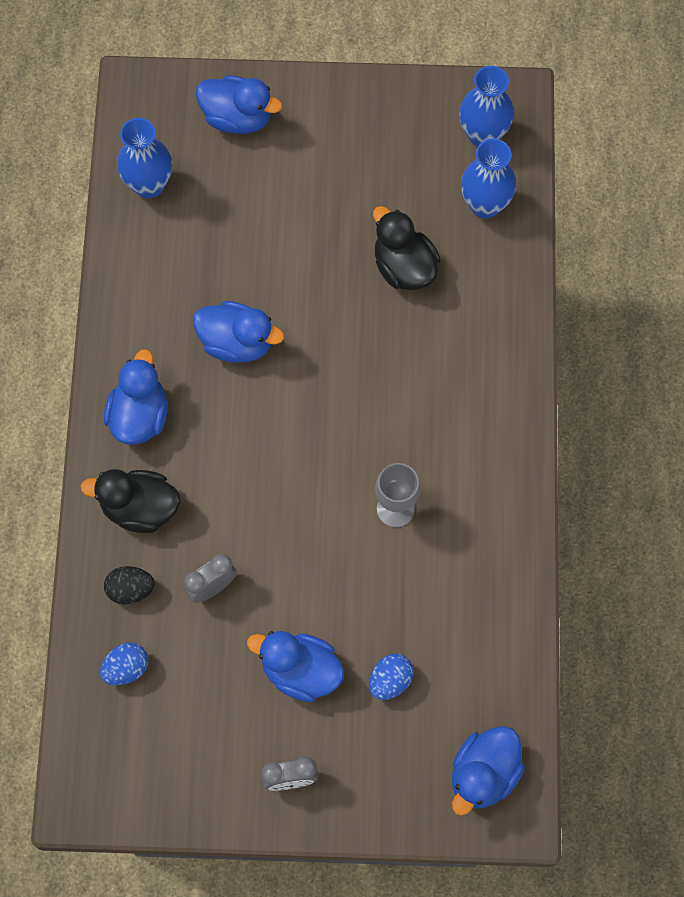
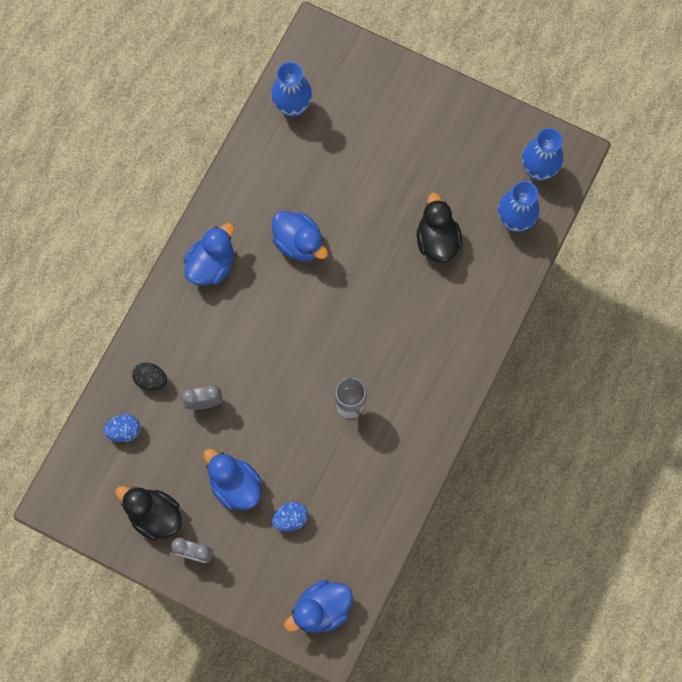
camera: 25 degrees right, 5 degrees up
(140, 508) = (182, 328): black duck -> black duck (155, 515)
(237, 117) = (374, 85): blue duck -> none

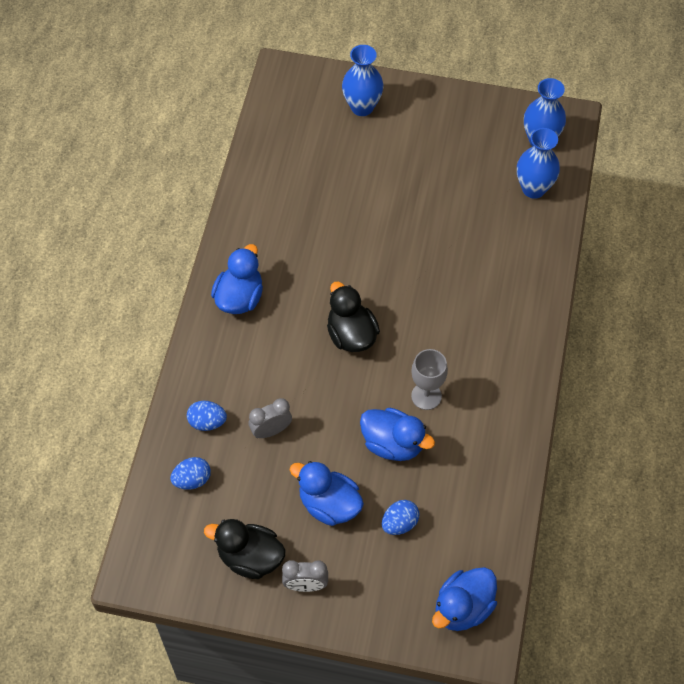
camera: 15 degrees left, 15 degrees down
(151, 380) = (207, 422): black egg -> blue egg
(292, 107) = (279, 138): blue vase -> blue vase (362, 107)
(299, 243) = (324, 257): blue duck -> blue duck (393, 444)
(437, 240) = (463, 223): black duck -> black duck (351, 335)

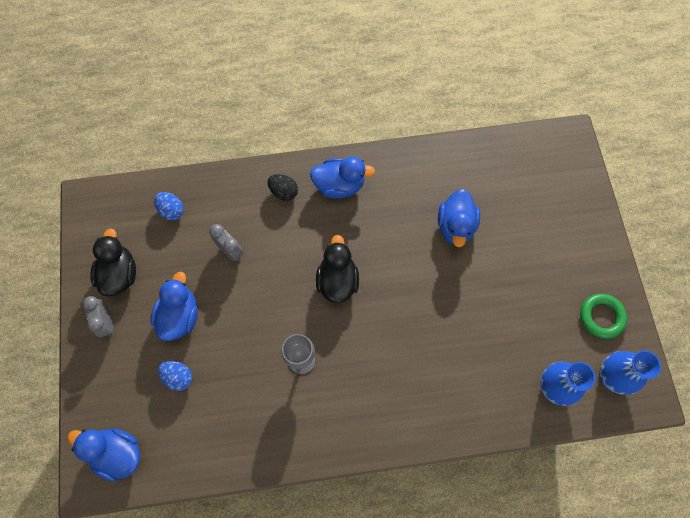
camera: 70 degrees right, 10 degrees up
(207, 422) = (223, 203): blue egg -> none
(222, 355) = (284, 192): none -> black egg
(351, 335) = (337, 281): black duck -> black duck turned 45 degrees counterclockwise
(362, 107) = (567, 212): blue vase -> none
(393, 444) = (248, 348): blue duck -> blue duck (455, 226)
(480, 123) = (601, 317): none -> green ring

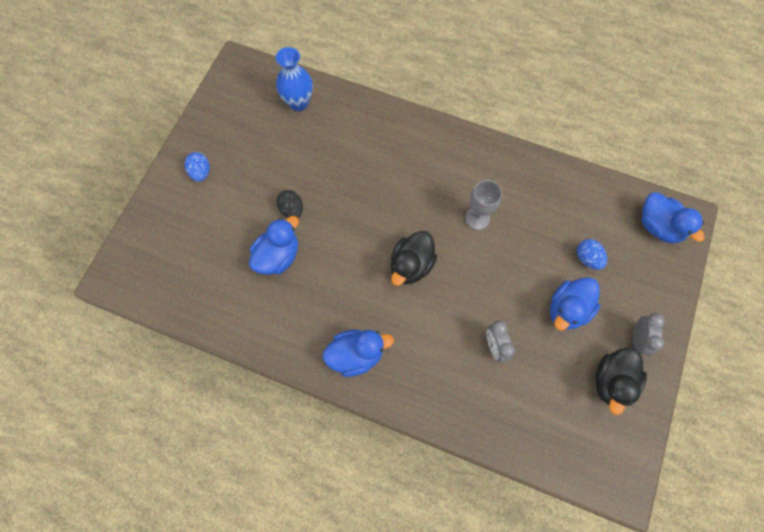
camera: 150 degrees left, 0 degrees up
(172, 210) = (536, 423): blue egg -> blue egg (201, 172)
(284, 192) = (414, 379): black egg -> black egg (292, 210)
(339, 185) = (356, 355): blue duck -> blue duck turned 135 degrees clockwise
(601, 317) = (222, 127): green ring -> none
(610, 377) = (252, 88): blue vase -> none

